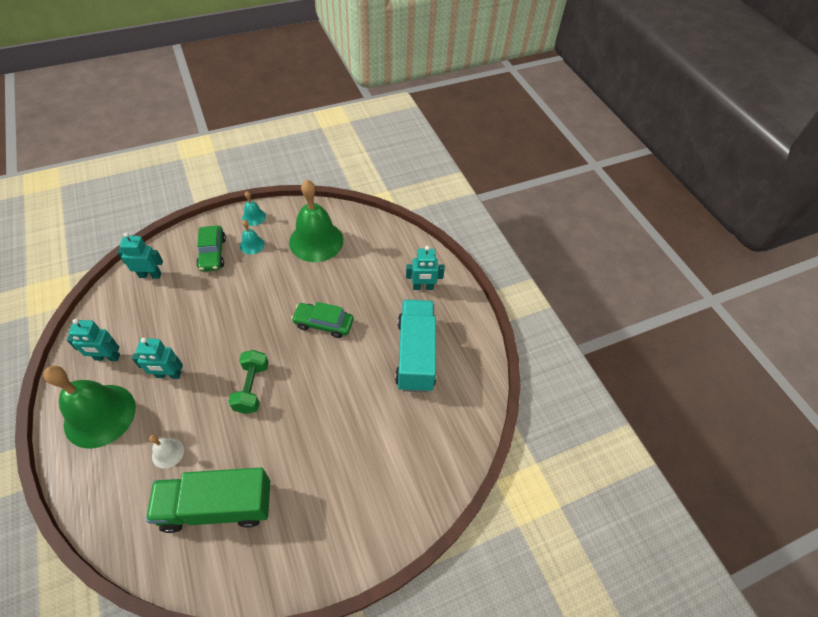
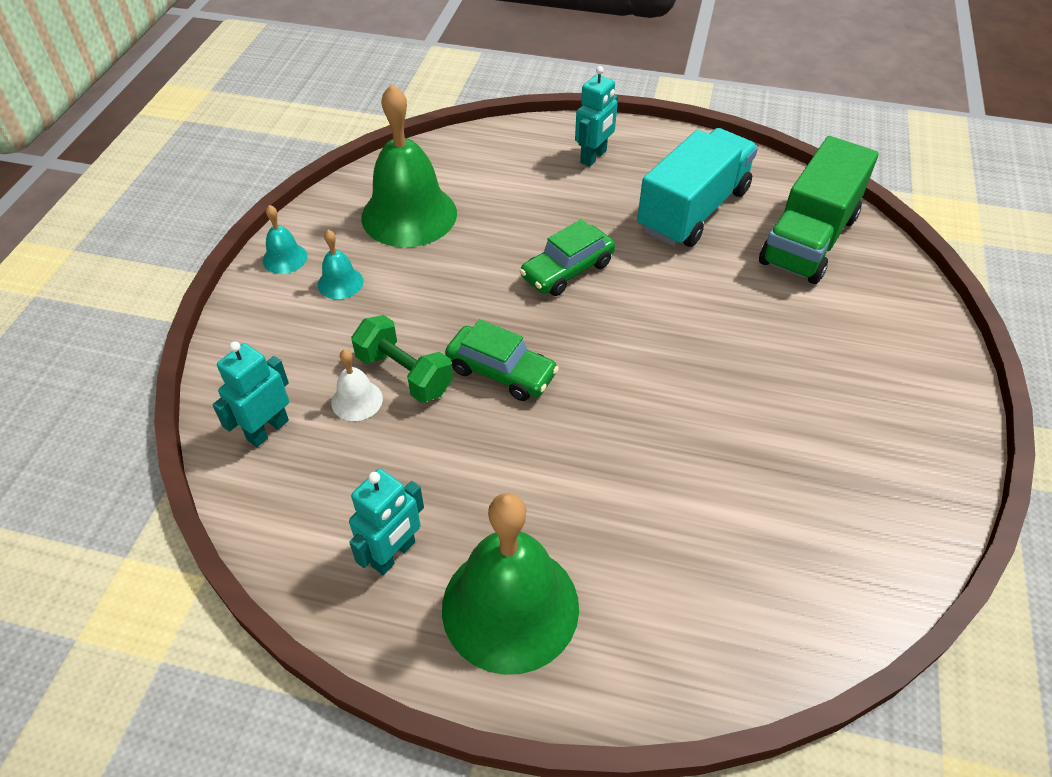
camera: 50 degrees left, 5 degrees down
(168, 375) = (506, 481): turquoise robot -> none
(168, 453) = (655, 536): white bell -> white bell (357, 400)
(212, 253) = (307, 334): green car -> green car (501, 372)
(217, 506) = (790, 508): green truck -> green truck (808, 240)
(252, 387) = (614, 390): green dumbbell -> green dumbbell (404, 374)
(415, 354) = (693, 210): turquoise truck -> turquoise truck turned 90 degrees clockwise

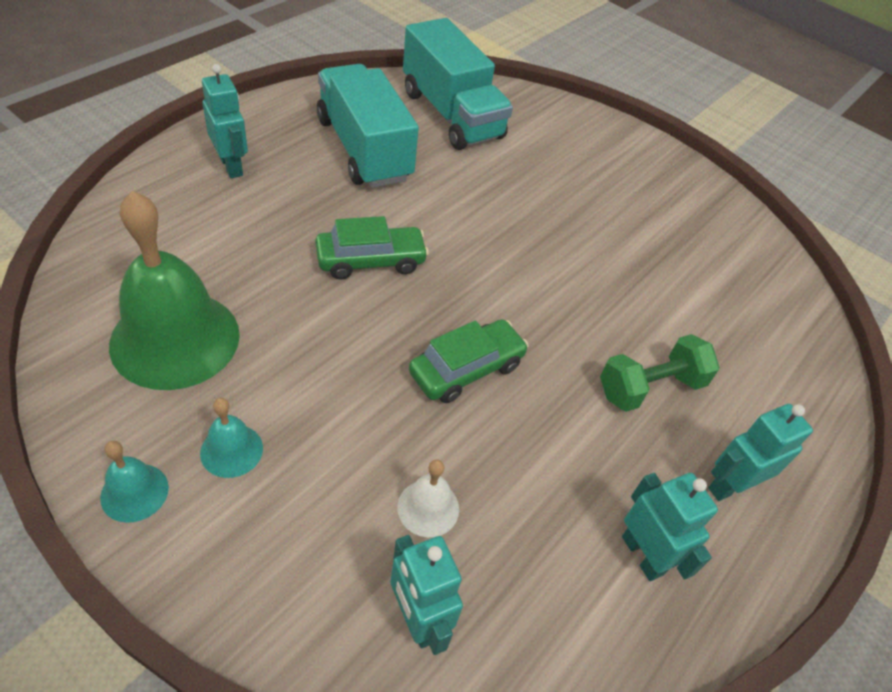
camera: 70 degrees left, 0 degrees up
(404, 374) = (418, 448): green dumbbell -> green dumbbell (650, 387)
(510, 606) = (730, 485): green bell -> turquoise robot
(567, 270) = (371, 260): green car -> green car turned 90 degrees counterclockwise
(808, 240) = (451, 115): green truck -> turquoise truck

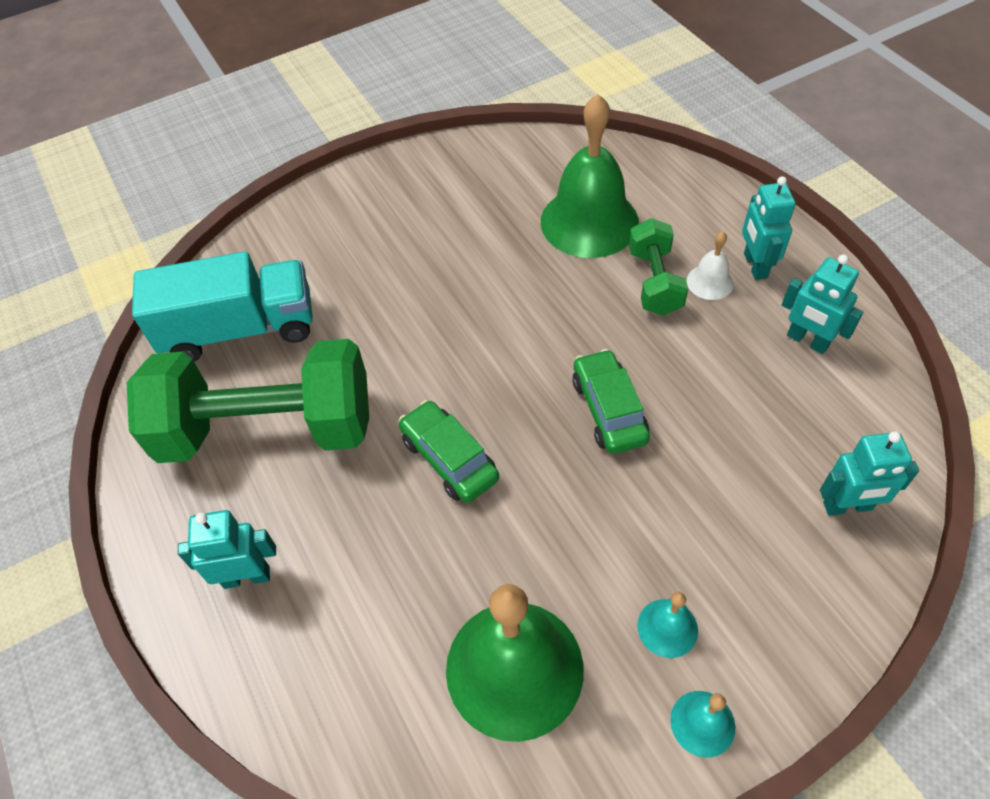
camera: 60 degrees left, 5 degrees up
(364, 149) = (268, 429): turquoise truck -> green dumbbell
(371, 260) = (449, 459): green car -> green car turned 45 degrees counterclockwise
(428, 508) = (749, 476): white bell -> white bell (710, 282)
(643, 555) = (807, 341): turquoise robot -> turquoise robot turned 135 degrees counterclockwise
(700, 319) = (589, 221): none -> green bell

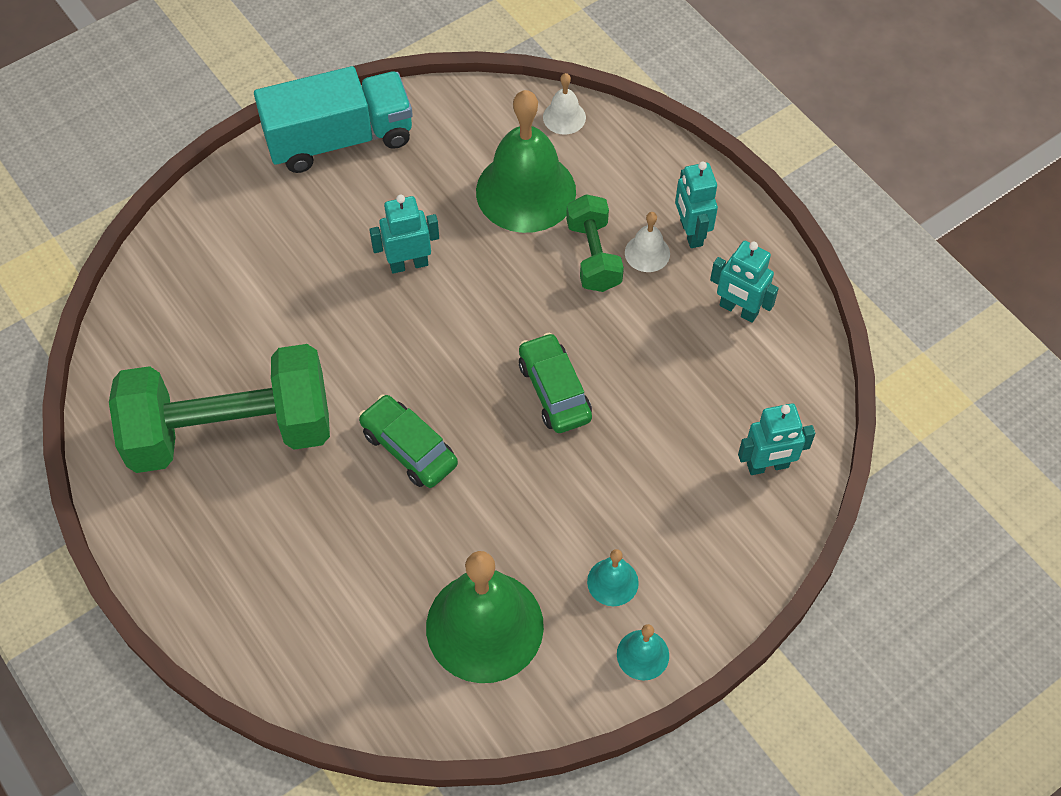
camera: 10 degrees left, 5 degrees up
(240, 329) = (183, 331): turquoise truck -> turquoise truck (340, 139)
(247, 576) = (237, 569): turquoise robot -> turquoise robot (408, 264)
(629, 161) = (564, 117): none -> white bell

